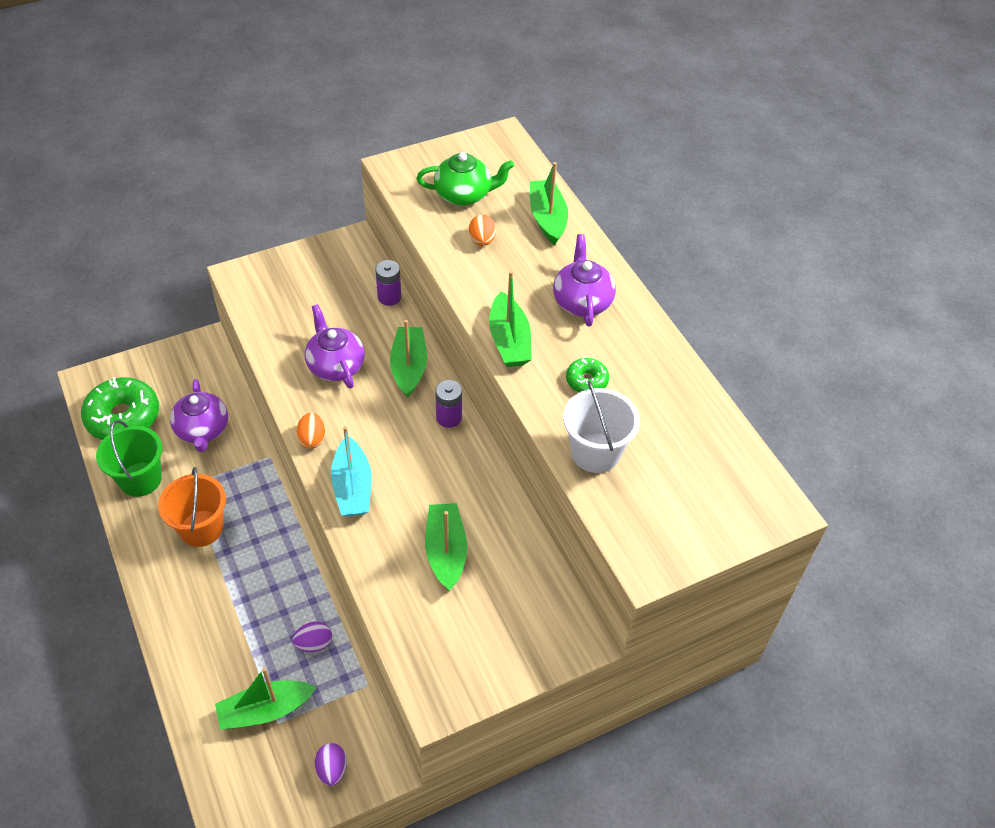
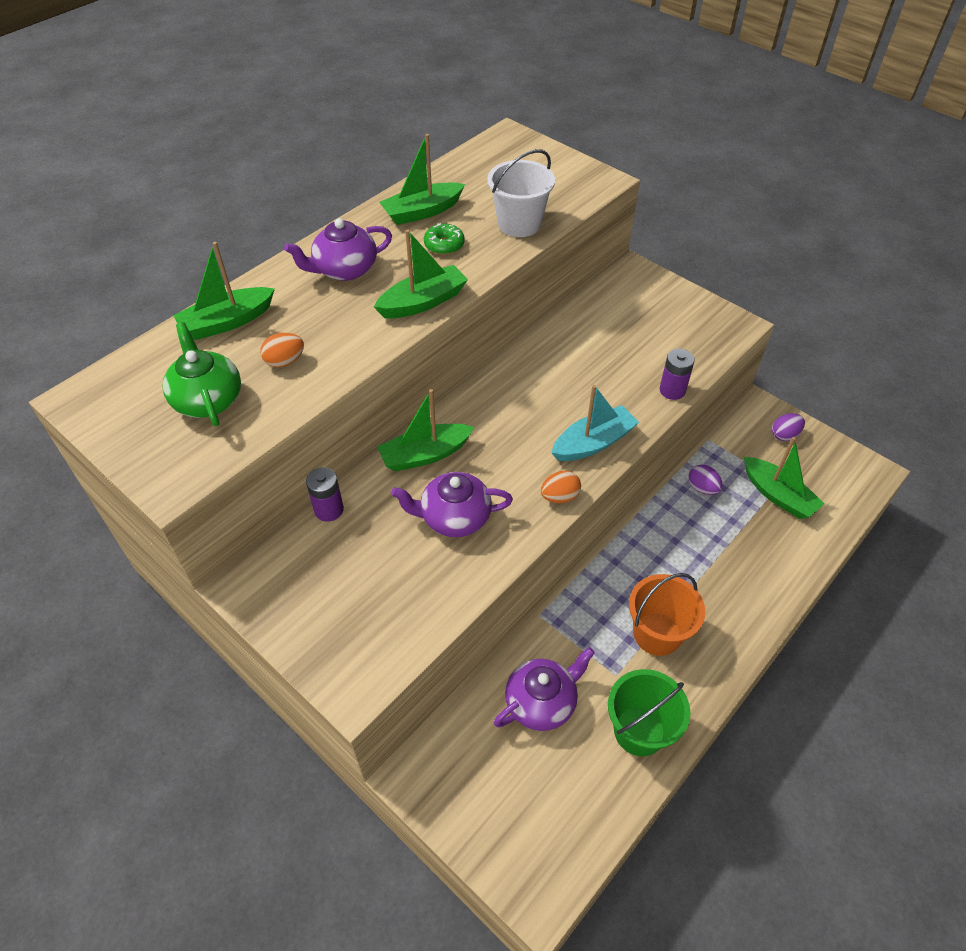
camera: 110 degrees left, 0 degrees up
(123, 417) = (570, 808): green donut -> none
(335, 365) = (454, 517): purple teapot -> purple teapot turned 45 degrees clockwise
(446, 551) = (613, 360): green boat -> green boat (422, 212)
(448, 417) = (472, 403): purple battery -> purple battery (672, 390)

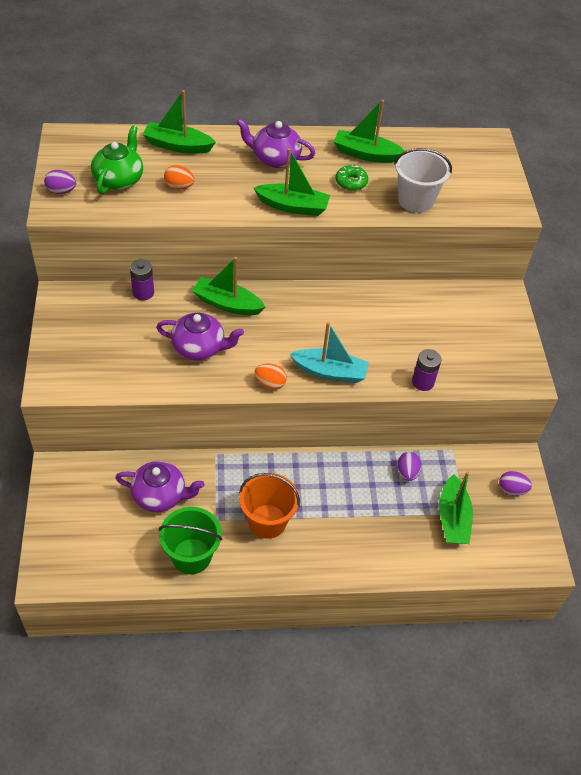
camera: 40 degrees right, 0 degrees up
(155, 459) = (61, 191): none -> purple egg
(454, 517) = (199, 347): purple teapot -> purple teapot turned 150 degrees clockwise

